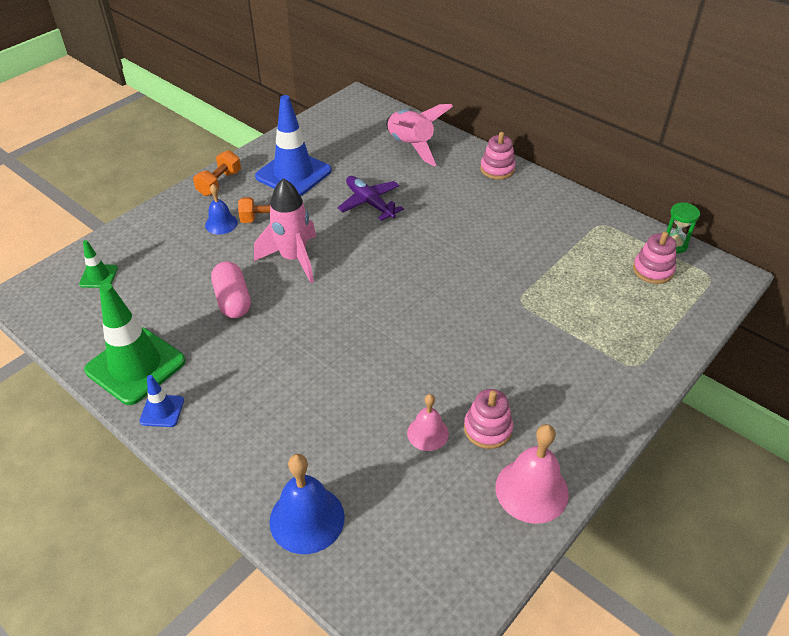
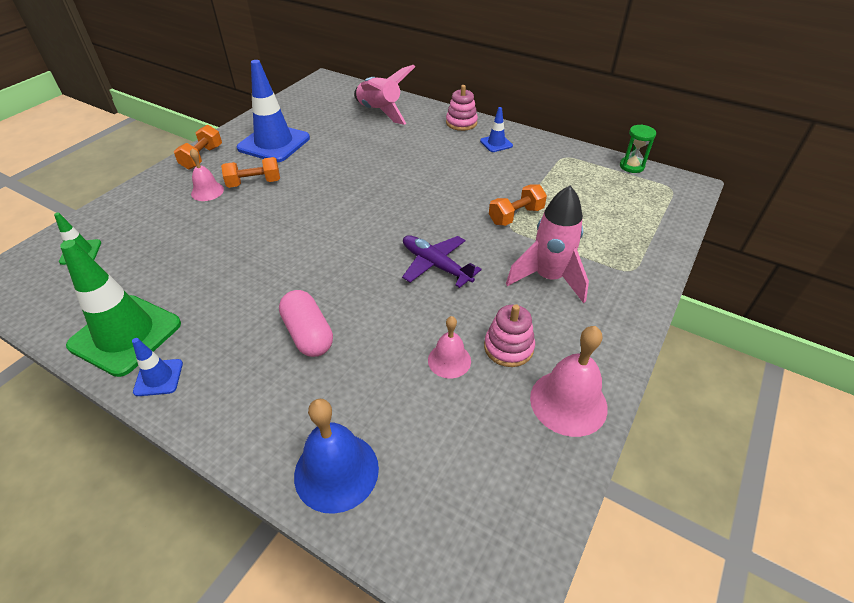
camera: 10 degrees left, 0 degrees up
(221, 223) = (207, 191): blue bell -> pink bell
(233, 300) = (226, 258): pink capsule -> pink capsule (308, 334)
(293, 259) = (284, 214): pink rocket -> pink rocket (548, 278)
(370, 203) = (351, 160): purple plane -> purple plane (436, 265)
(530, 199) = (496, 143): none -> blue traffic cone
(530, 289) = (516, 216): none -> orange dumbbell
(653, 270) = (620, 188): pink stacking toy -> none

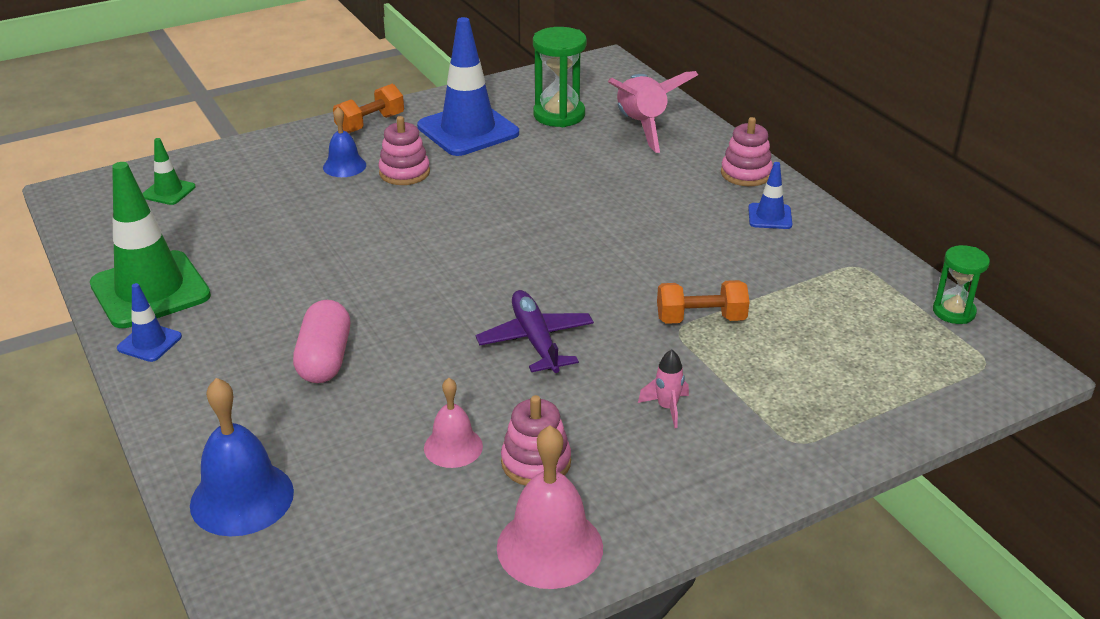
camera: 30 degrees right, 10 degrees down
(207, 191) = (344, 166): pink bell -> blue bell
(254, 183) = (404, 172): orange dumbbell -> pink stacking toy
(324, 118) = (559, 115): none -> green hourglass
(548, 278) = (667, 408): pink rocket -> pink rocket, size x0.45

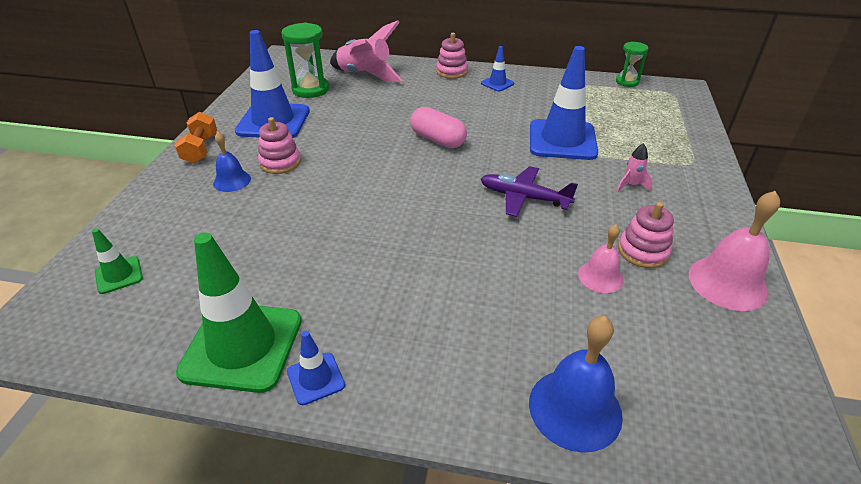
camera: 50 degrees left, 5 degrees up
(325, 359) = (448, 290): pink capsule -> pink capsule (437, 140)
(700, 319) = (562, 140): orange dumbbell -> blue traffic cone

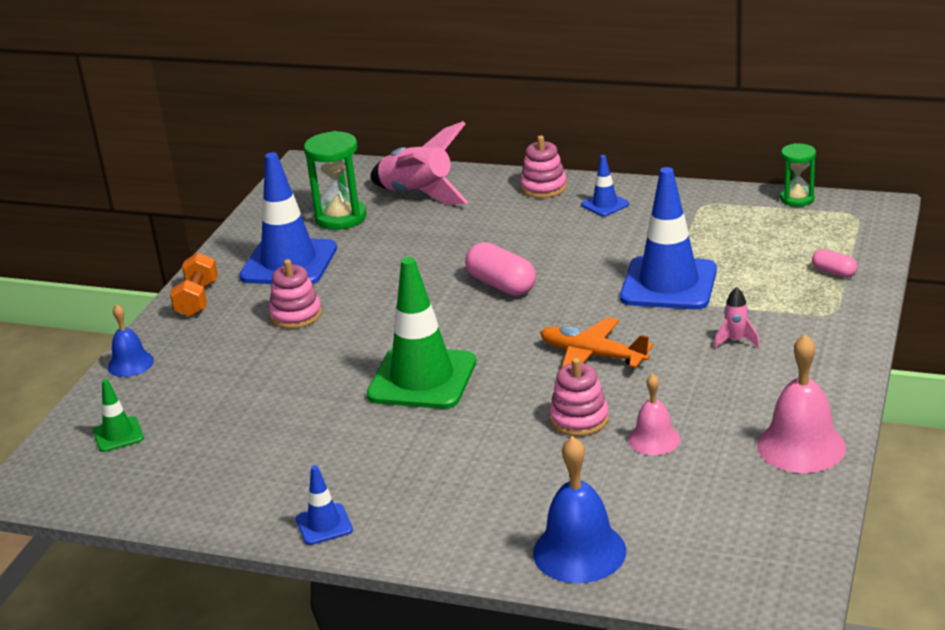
camera: 10 degrees right, 10 degrees down
(232, 181) = (237, 337): blue bell -> blue bell (130, 364)
(242, 346) = (251, 498): green traffic cone -> green traffic cone (422, 379)
(524, 197) = (593, 355): purple plane -> orange plane
(643, 251) = (716, 414): pink stacking toy -> pink stacking toy (579, 419)
(677, 132) = (834, 272): none -> pink capsule

